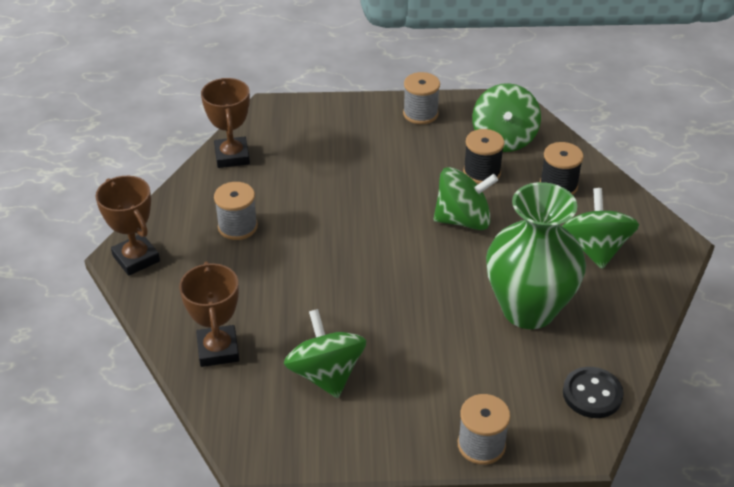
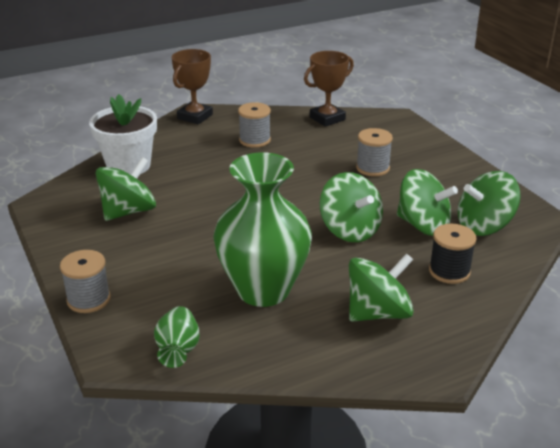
camera: 65 degrees right, 10 degrees down
(218, 350) = (128, 166): brown trophy -> white flower pot
(420, 114) = (468, 178): grey spool -> grey spool (372, 168)
(482, 172) = (423, 225): black spool -> green spinning top
(592, 394) = (178, 350): black button -> green vase

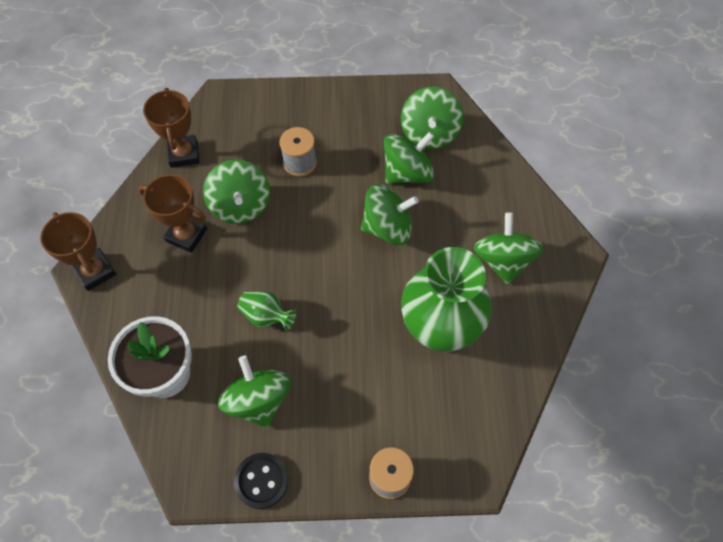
camera: 65 degrees left, 30 degrees up
(57, 232) = (261, 481): none -> black button
(178, 350) = (489, 422): green vase -> green vase (266, 316)
(255, 140) = (186, 235): grey spool -> brown trophy
(303, 154) = (240, 205): none -> green spinning top
(449, 271) = (475, 188): black spool -> none

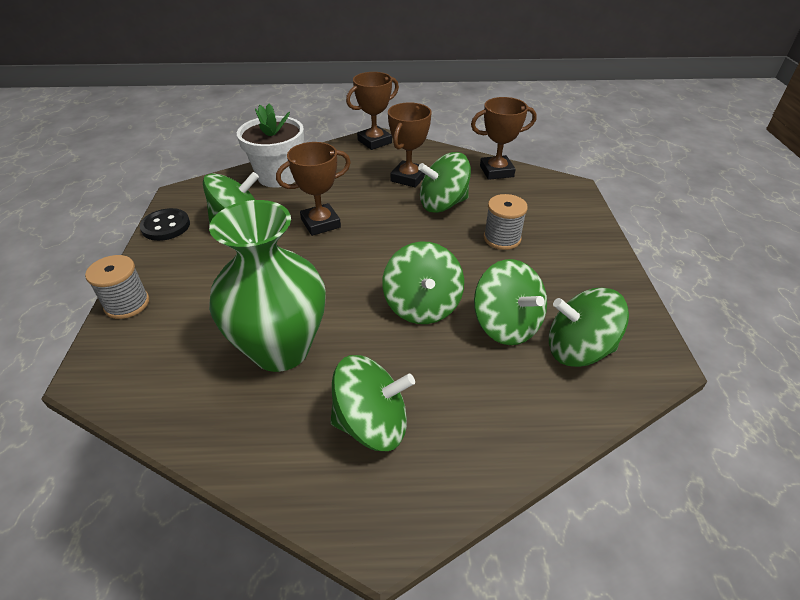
camera: 90 degrees right, 20 degrees down
(266, 316) = (320, 223): green vase -> brown trophy

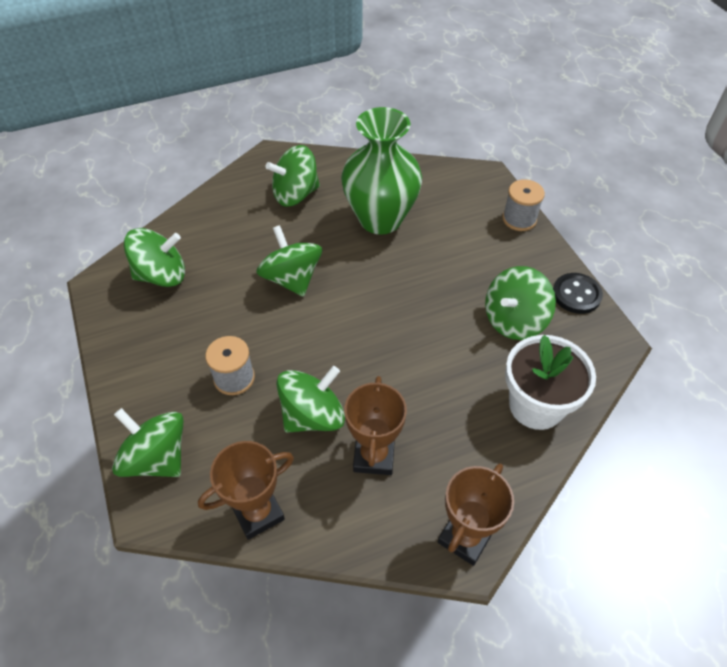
camera: 160 degrees right, 10 degrees up
(320, 223) = (432, 343): brown trophy -> none
(506, 325) = (219, 280): green spinning top -> green spinning top (157, 458)

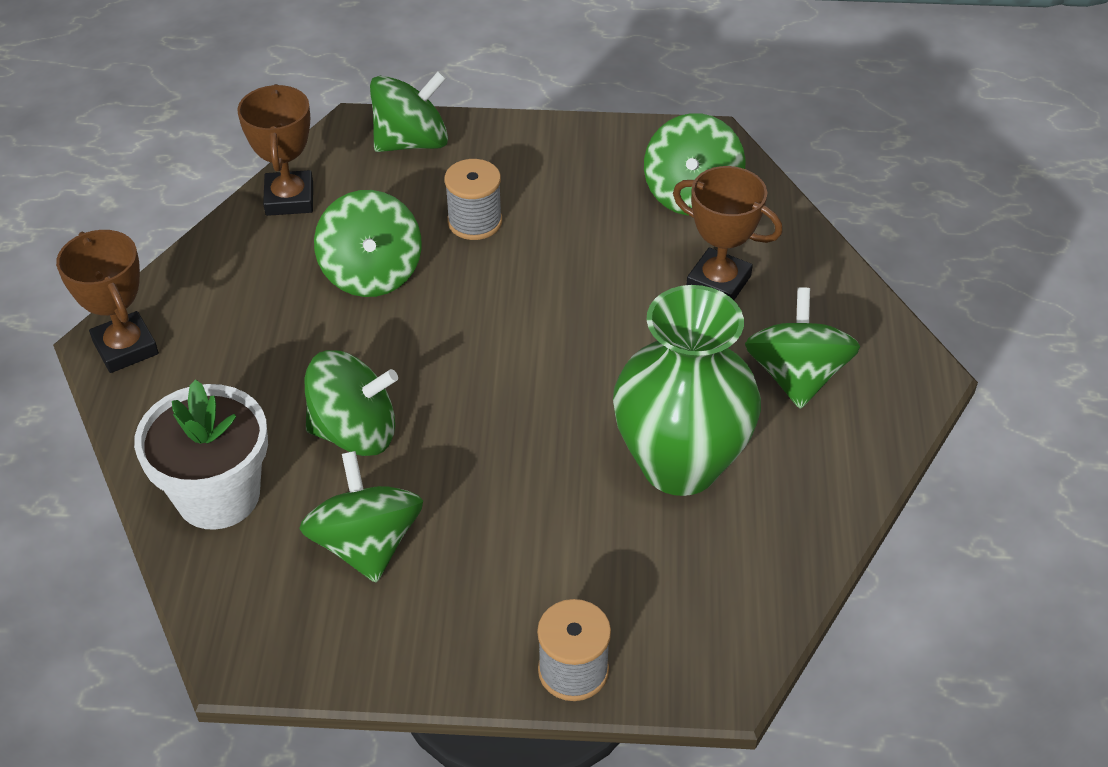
camera: 115 degrees right, 5 degrees down
(292, 279) = (608, 318): green spinning top -> green spinning top (355, 432)
(374, 456) = (279, 308): brown trophy -> brown trophy (718, 282)
(576, 294) = (357, 659): black button -> none

